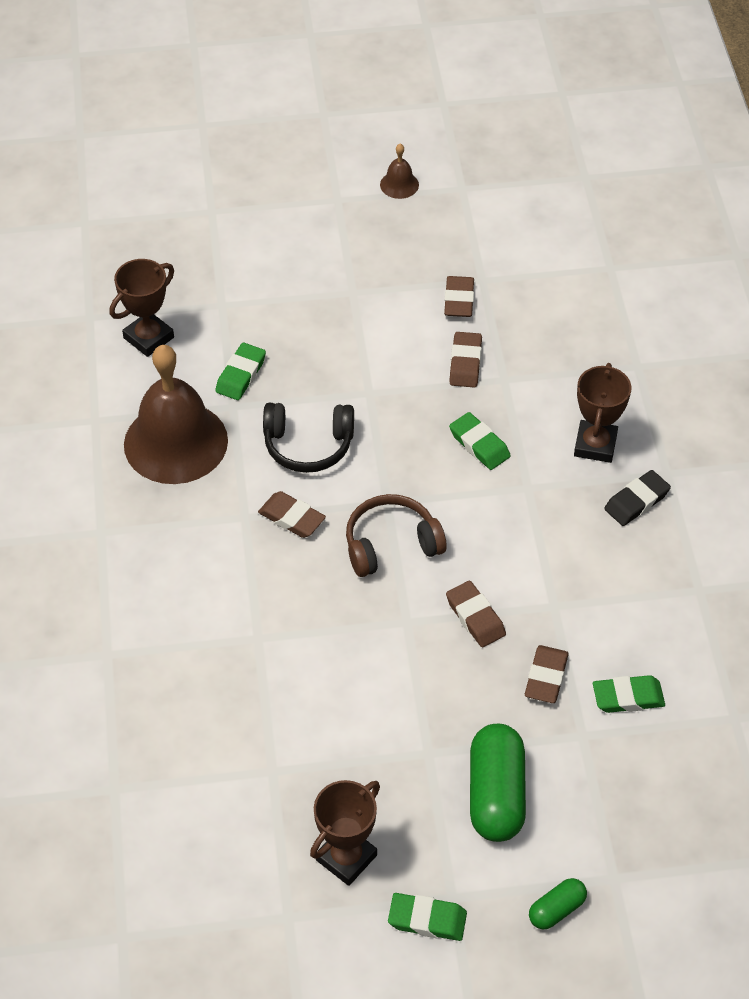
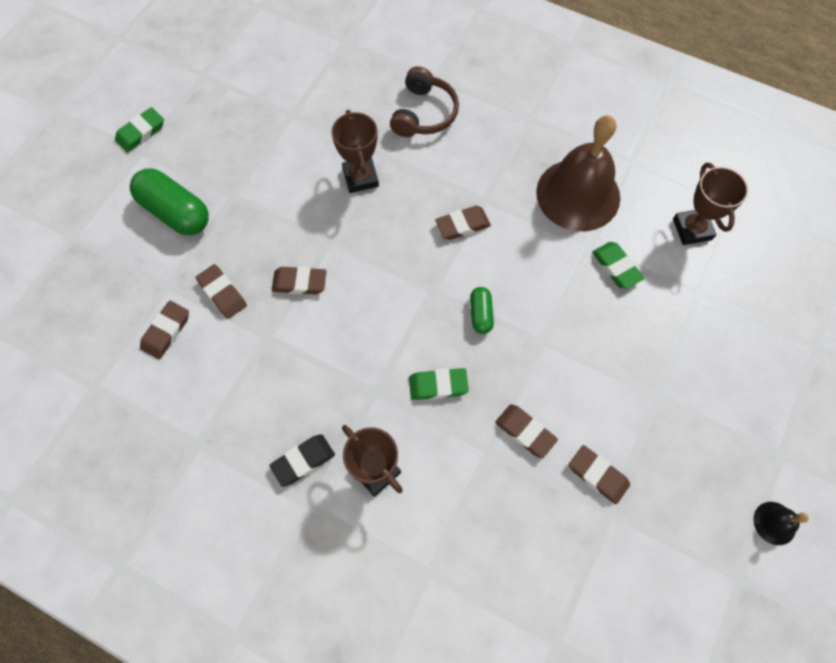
camera: 125 degrees right, 15 degrees up
(308, 445) = (519, 272): black headphones -> none
(346, 857) = (209, 118): brown trophy -> brown trophy (360, 177)
(391, 545) = (395, 270): brown headphones -> brown headphones (423, 113)
(399, 184) = (774, 523): brown bell -> black bell
(556, 909) = (85, 195): green capsule -> green capsule (481, 314)
(628, 697) = (166, 331): green eraser -> brown eraser
(636, 501) = (303, 461): black eraser -> black eraser turned 60 degrees clockwise

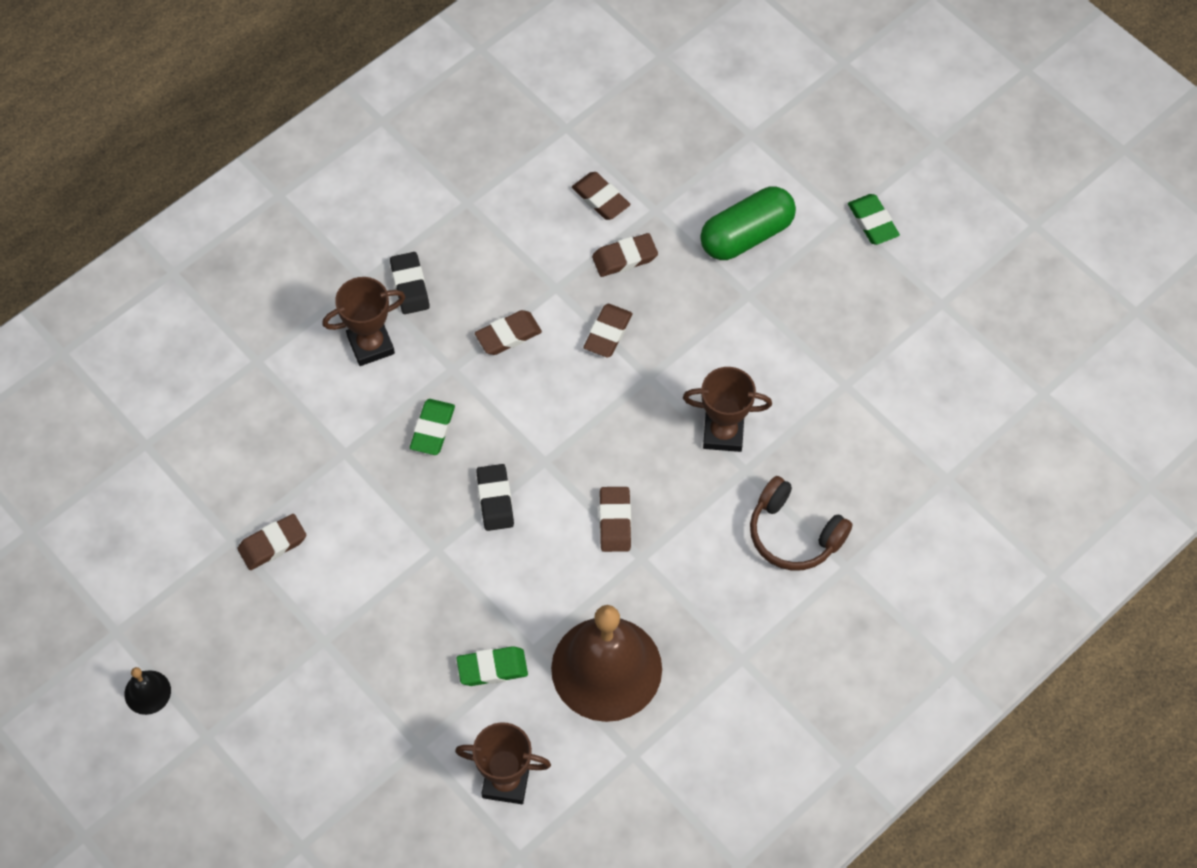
camera: 110 degrees right, 5 degrees down
(481, 314) = (495, 500): green capsule -> black eraser
(525, 432) = (347, 494): brown eraser -> brown eraser (508, 335)

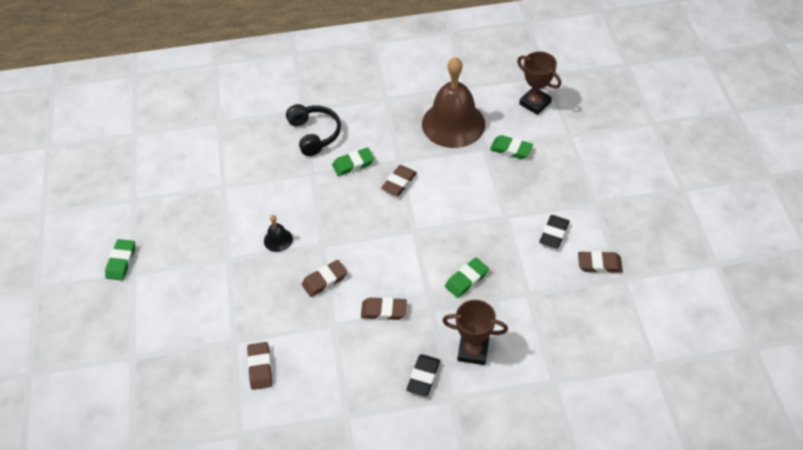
camera: 145 degrees left, 10 degrees down
(147, 692) = (708, 224): black bell -> black bell (278, 240)
(495, 500) = (456, 224): black eraser -> black eraser (554, 234)
(624, 258) = (278, 320): brown eraser -> none
(700, 516) = (353, 164): none -> green eraser
(723, 433) = (307, 195): brown trophy -> none
(746, 235) = (196, 294): green capsule -> none
(794, 534) = (314, 134): brown headphones -> black headphones

